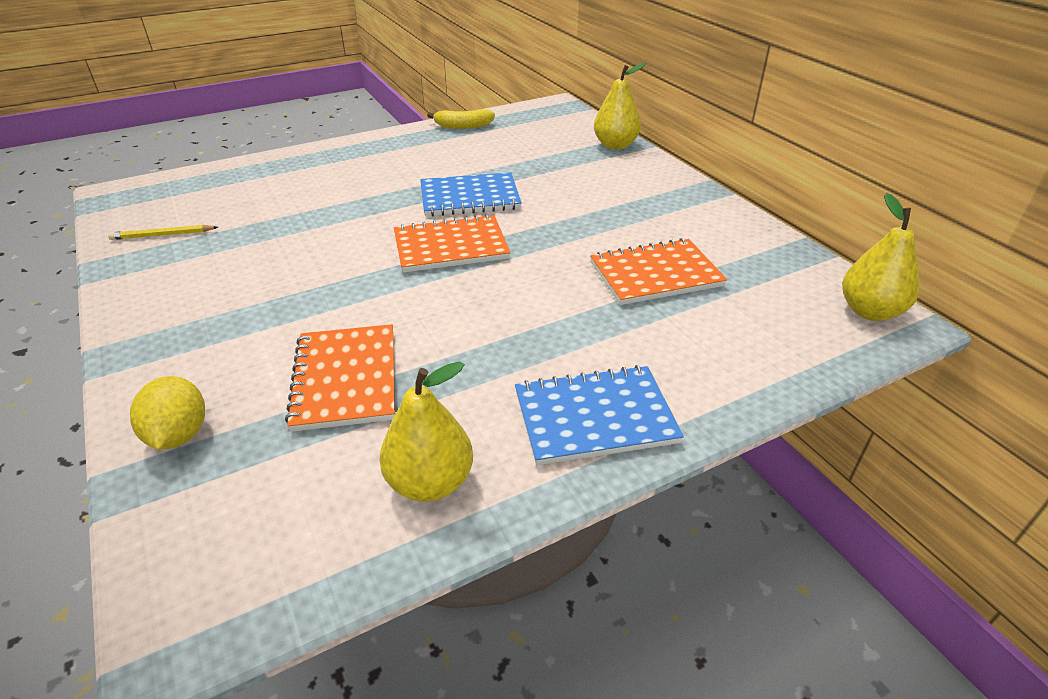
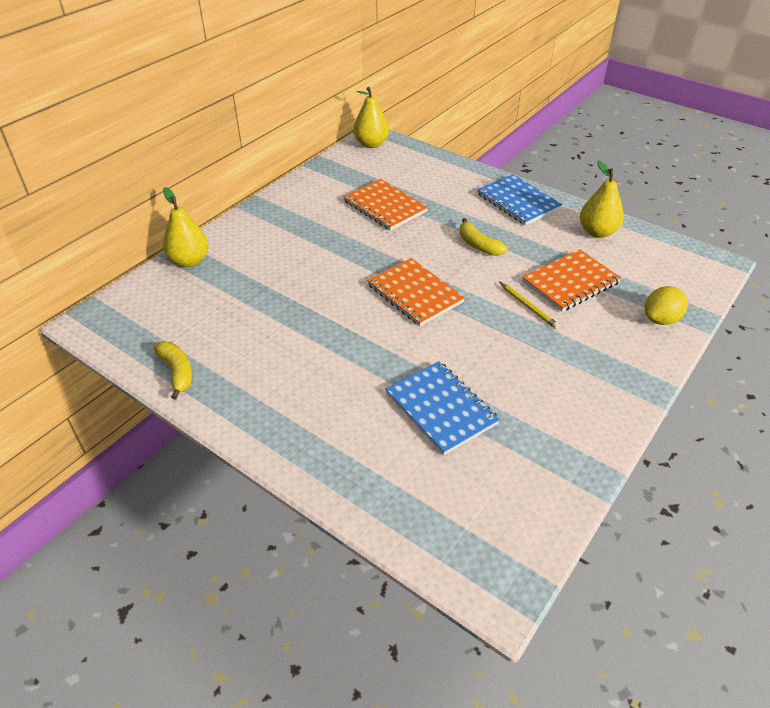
camera: 115 degrees left, 5 degrees up
(163, 235) = (528, 474): yellow pencil -> yellow pencil (528, 306)
(469, 197) = (336, 310): blue notebook -> blue notebook (441, 409)
(503, 325) = (478, 245): none -> yellow banana

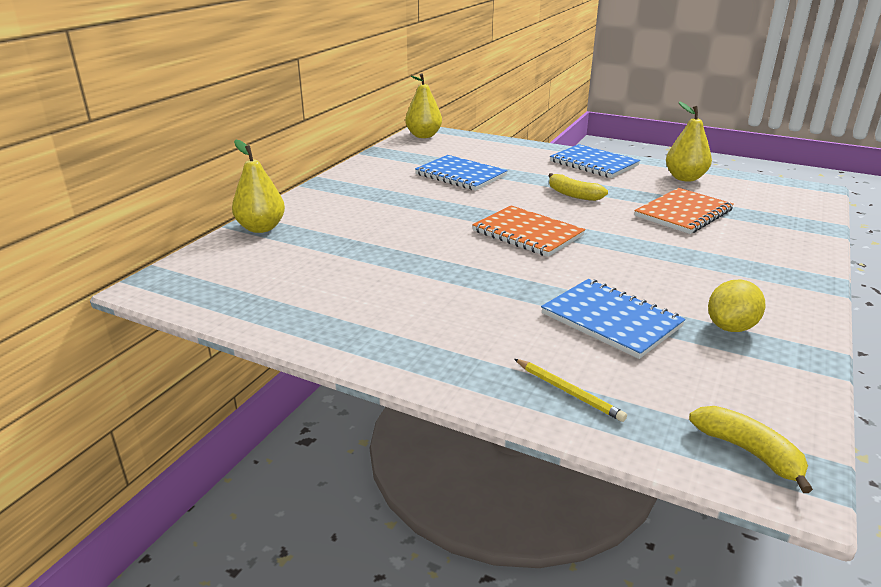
camera: 10 degrees left, 15 degrees down
(177, 372) = (280, 319): yellow banana -> yellow banana (749, 452)
(385, 206) = (461, 175): orange notebook -> blue notebook
(528, 306) = (653, 233): yellow pencil -> yellow pencil (568, 392)
(661, 319) = (792, 232): yellow lemon -> yellow lemon (731, 327)

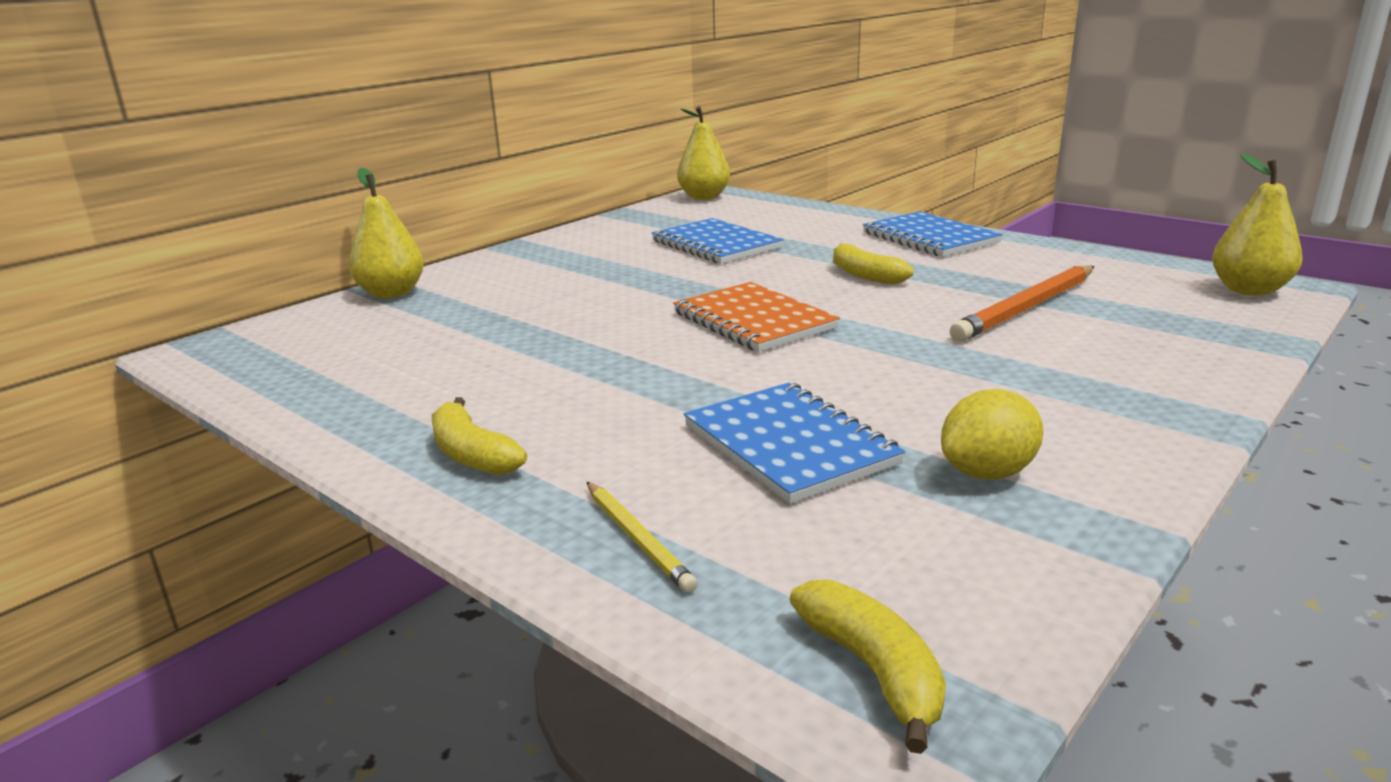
camera: 15 degrees right, 5 degrees down
(422, 347) = (472, 454): none -> yellow banana
(683, 213) = (1026, 308): orange notebook -> orange pencil
(685, 178) = (1066, 262): yellow pear -> yellow pear (1249, 290)

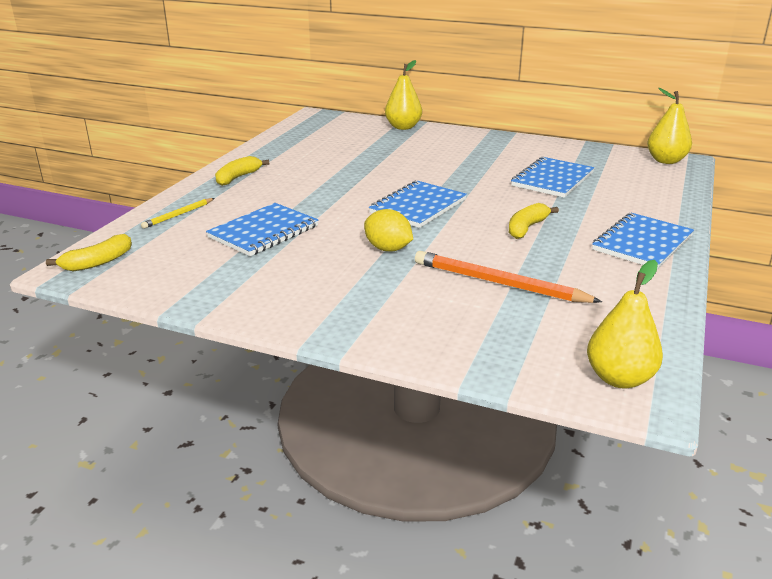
camera: 70 degrees right, 5 degrees up
(754, 320) = (418, 206): orange notebook -> blue notebook
(987, 473) = (247, 277): yellow lemon -> yellow lemon (388, 249)

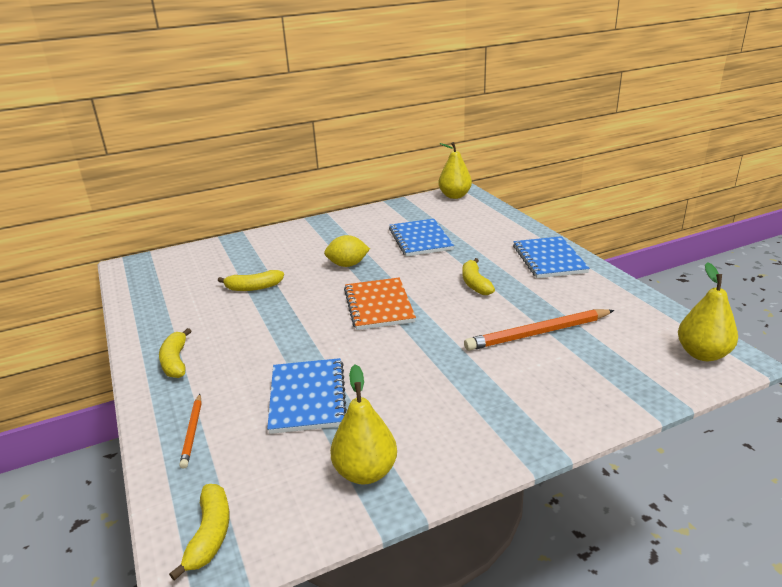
camera: 45 degrees left, 0 degrees up
(178, 215) = (192, 432): yellow pencil -> orange pencil
(360, 158) = (253, 287): none -> yellow banana
(388, 249) = (427, 352): yellow lemon -> yellow lemon (347, 265)
(403, 127) = (233, 244): yellow pear -> yellow pear (365, 472)
(418, 206) = (379, 305): blue notebook -> orange notebook

